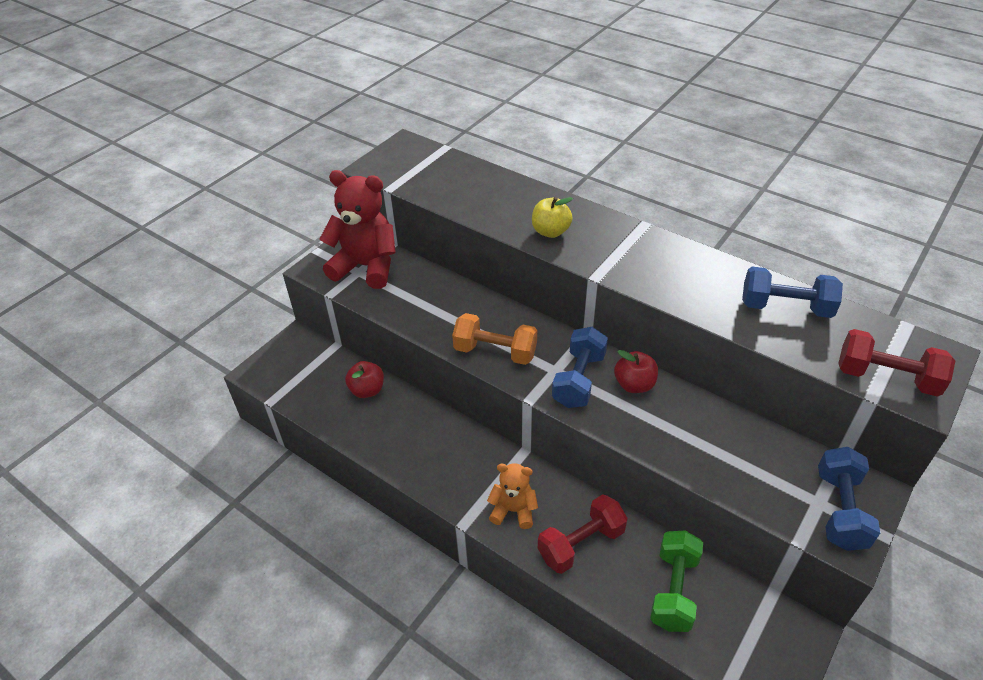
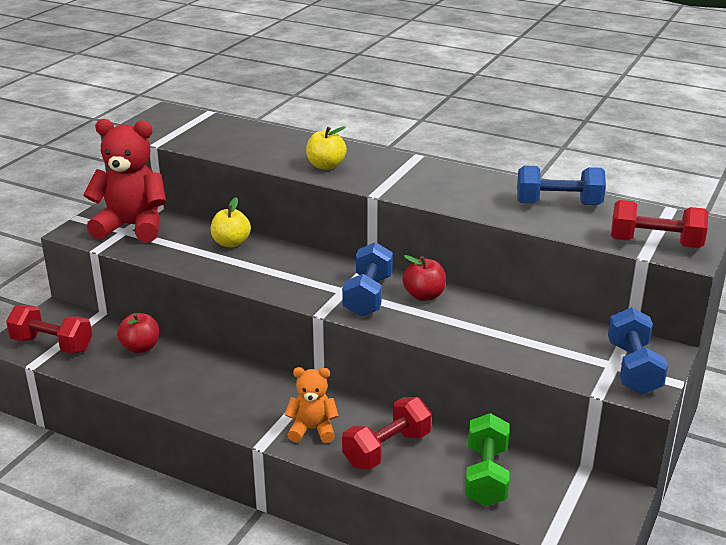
camera: 10 degrees left, 15 degrees down
(290, 378) = (52, 344): none -> red dumbbell
(455, 296) = (231, 243): none -> yellow apple
(495, 352) = (279, 281): orange dumbbell -> none

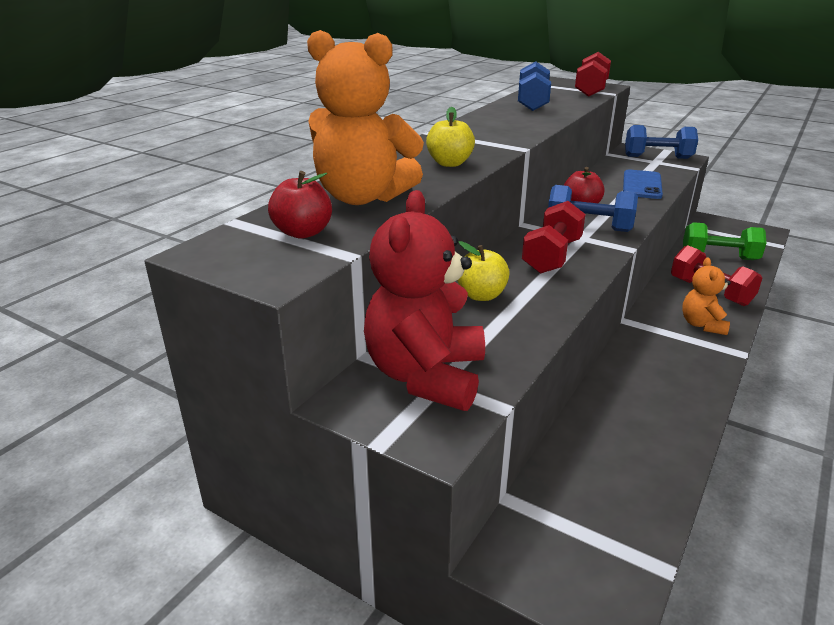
camera: 85 degrees left, 0 degrees up
(52, 344) = (604, 550): red dumbbell -> red dumbbell (552, 256)
(140, 347) = (592, 447): red apple -> red apple (303, 232)
(248, 141) = (362, 197): none -> orange teddy bear
(507, 341) = (641, 185): none -> blue phone

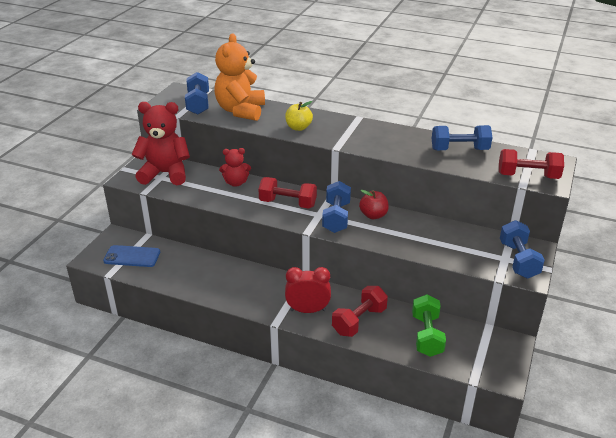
camera: 80 degrees right, 5 degrees up
(303, 232) = (198, 104): red apple -> blue dumbbell
(481, 295) = (236, 183): yellow apple -> red teddy bear
(641, 185) = (434, 245): blue phone -> blue phone (132, 256)
(702, 325) = (308, 310): orange teddy bear -> red clock

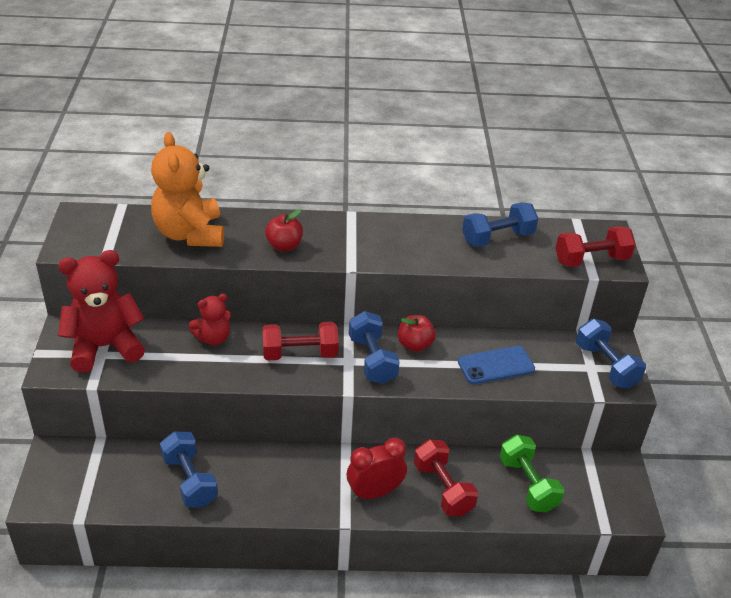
camera: 25 degrees left, 5 degrees up
(132, 256) = (97, 480): blue phone -> blue phone (496, 365)
(198, 104) = (122, 234): blue dumbbell -> blue dumbbell (190, 480)
(298, 127) = (284, 246): yellow apple -> red apple
(359, 321) = (443, 489): red dumbbell -> red dumbbell turned 45 degrees counterclockwise

